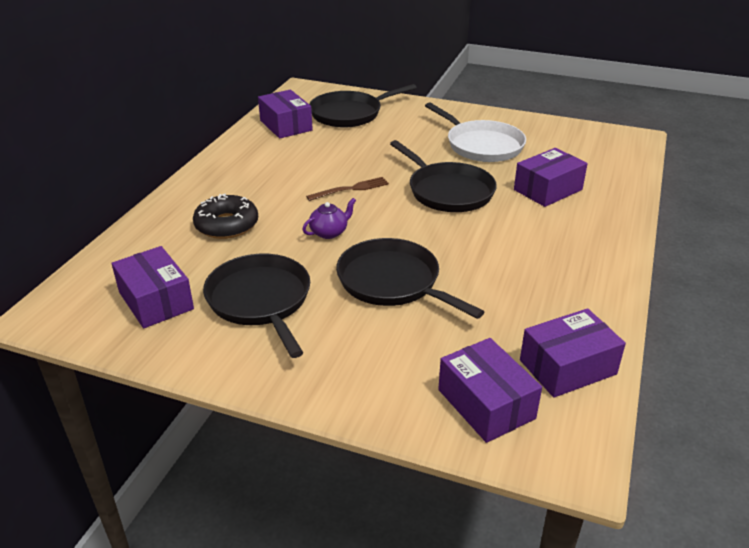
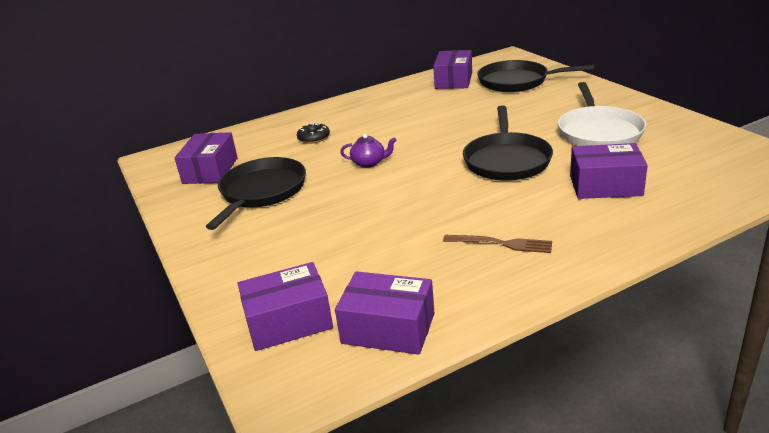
camera: 45 degrees right, 5 degrees down
(227, 225) = (314, 138): black donut -> black donut, size x0.62
(351, 189) = (432, 137): brown fork -> brown fork (502, 244)
(392, 282) = (359, 211): black pan -> none
(486, 404) = (288, 321): purple box -> purple box turned 60 degrees clockwise

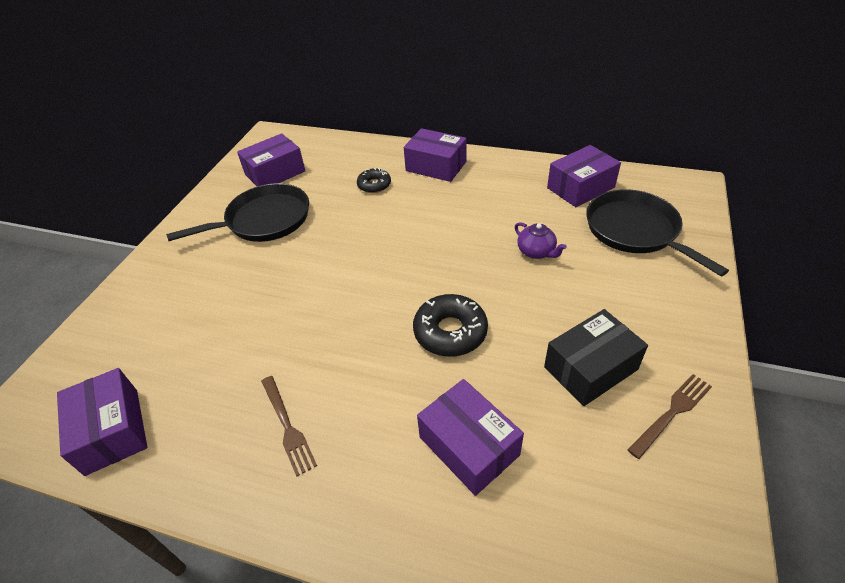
camera: 45 degrees right, 15 degrees up
(288, 321) = (94, 363): purple box -> purple box (436, 166)
(369, 163) = (361, 245): purple teapot -> purple teapot (536, 252)
(507, 160) = (450, 332): black pan -> black donut
(599, 132) = (590, 368): white pan -> black box
(657, 124) = (672, 412): none -> brown fork

